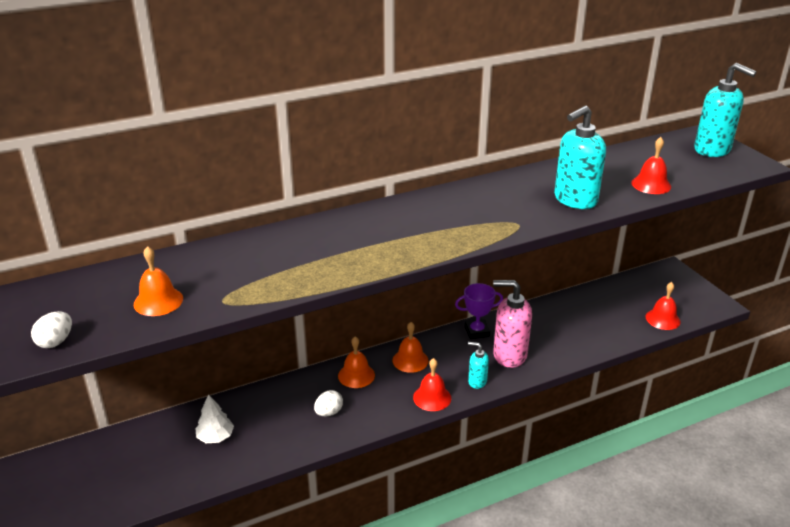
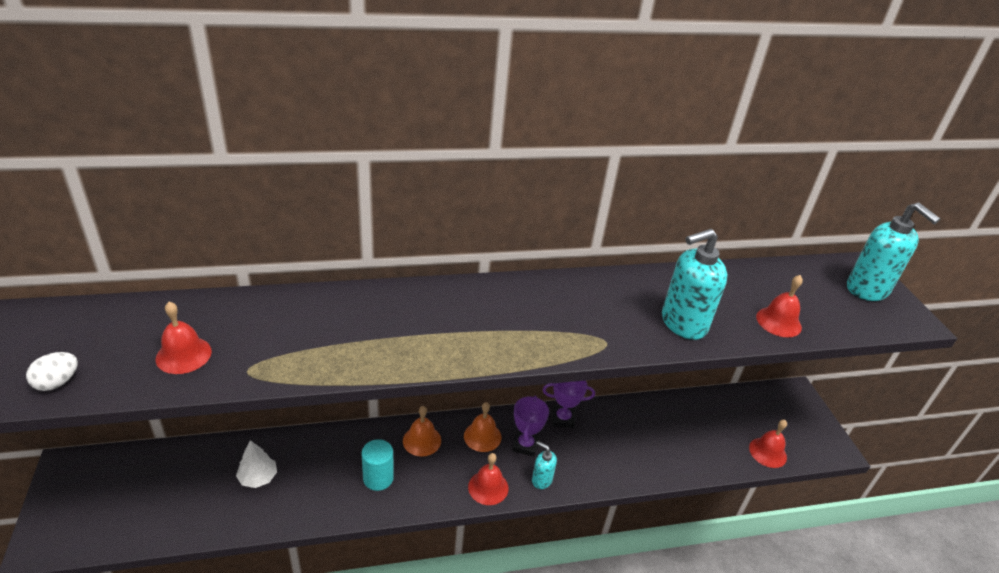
camera: 10 degrees right, 5 degrees up
(158, 301) = (183, 355): orange bell -> red bell
(329, 412) = (378, 478): white egg -> turquoise cylinder
(451, 359) = (525, 445): none -> purple trophy
(509, 355) = (586, 456): pink soap dispenser -> none

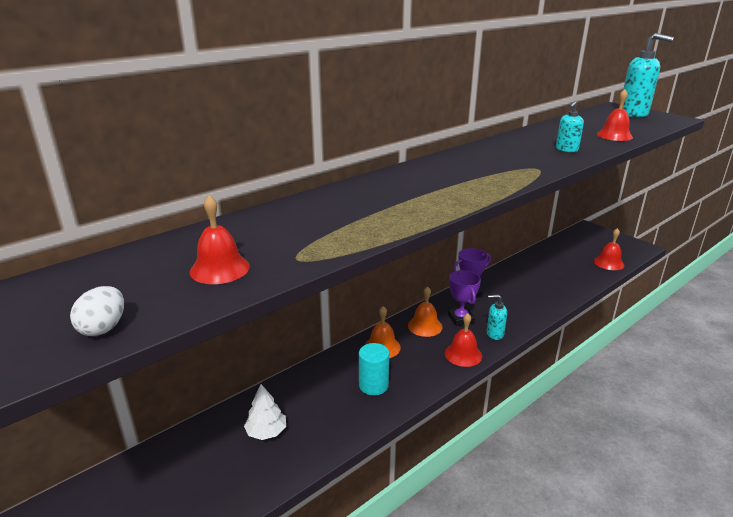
camera: 25 degrees left, 10 degrees down
(683, 323) = (566, 149): turquoise soap dispenser -> turquoise soap dispenser, size x0.52

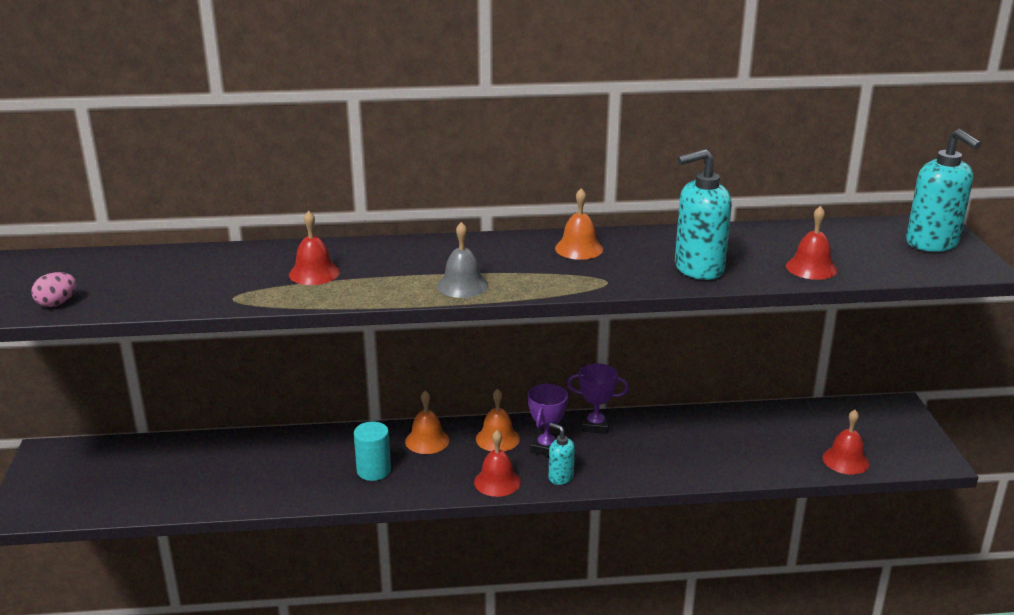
camera: 35 degrees right, 0 degrees up
(103, 328) = (57, 303): white egg -> pink egg
(220, 269) = (173, 287): red bell -> red bell (314, 273)
(266, 432) = (243, 467): white tree -> none
(459, 195) = (462, 285): none -> grey bell
(481, 156) = (579, 248): none -> orange bell
(566, 149) = (698, 268): turquoise soap dispenser -> turquoise soap dispenser, size x1.92

